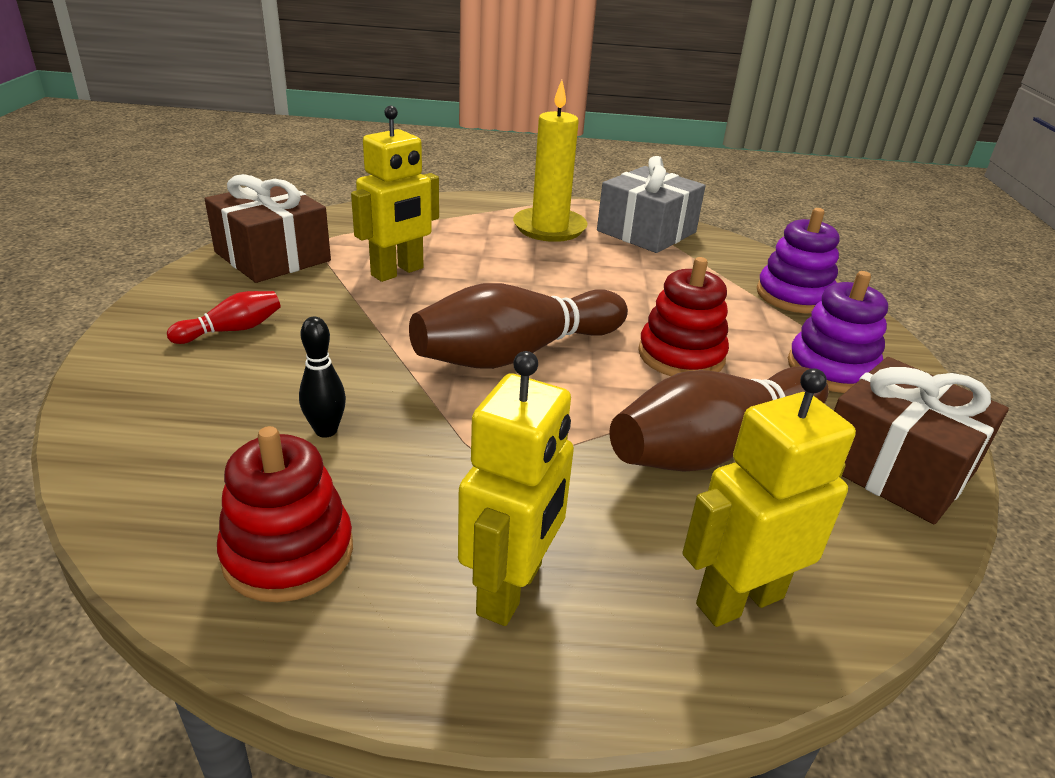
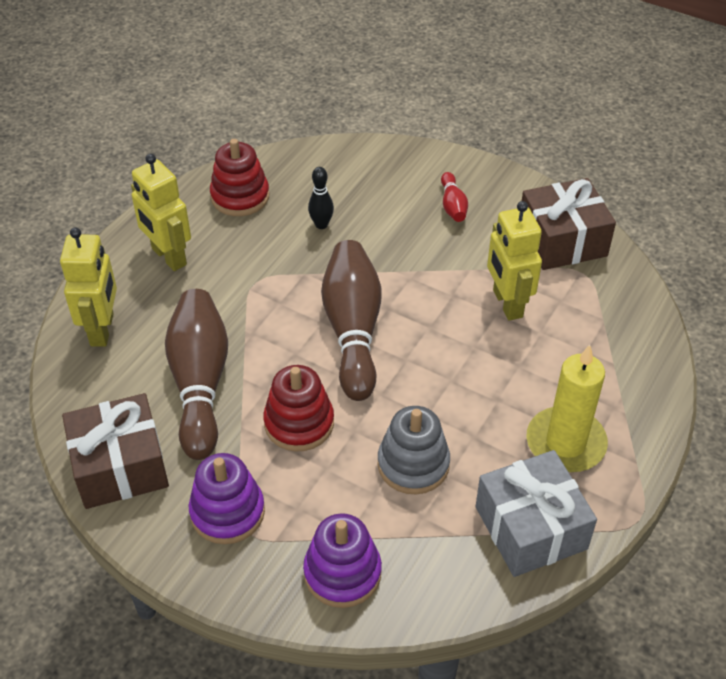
camera: 120 degrees right, 15 degrees up
(650, 285) = (413, 464): none -> grey stacking toy

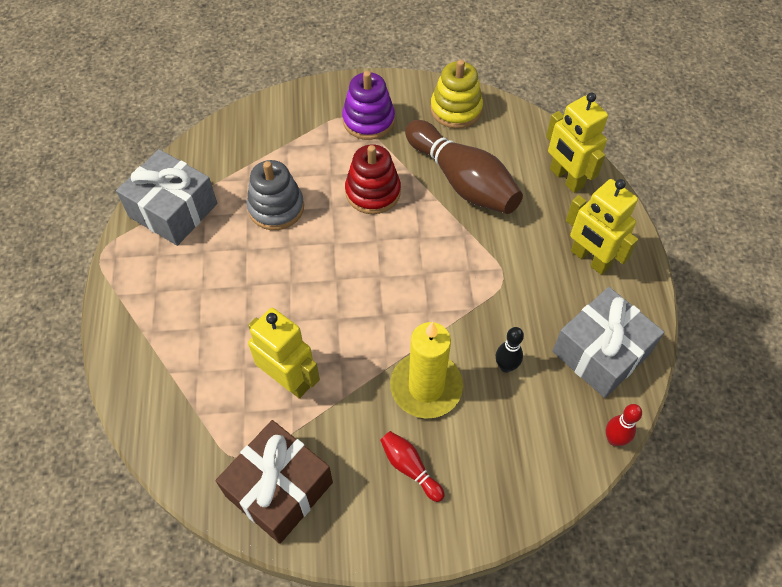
camera: 145 degrees right, 10 degrees up
(120, 466) = (456, 109): brown gift -> yellow stacking toy
(168, 257) = (589, 259): yellow robot -> yellow robot turned 150 degrees counterclockwise
(240, 196) = (601, 352): red stacking toy -> grey gift
(291, 151) = (614, 439): none -> red bowling pin
(342, 573) = (274, 126): purple stacking toy -> none
(353, 330) = (394, 281): brown bowling pin -> none
(565, 443) = (177, 281): yellow candle -> yellow candle (426, 387)

